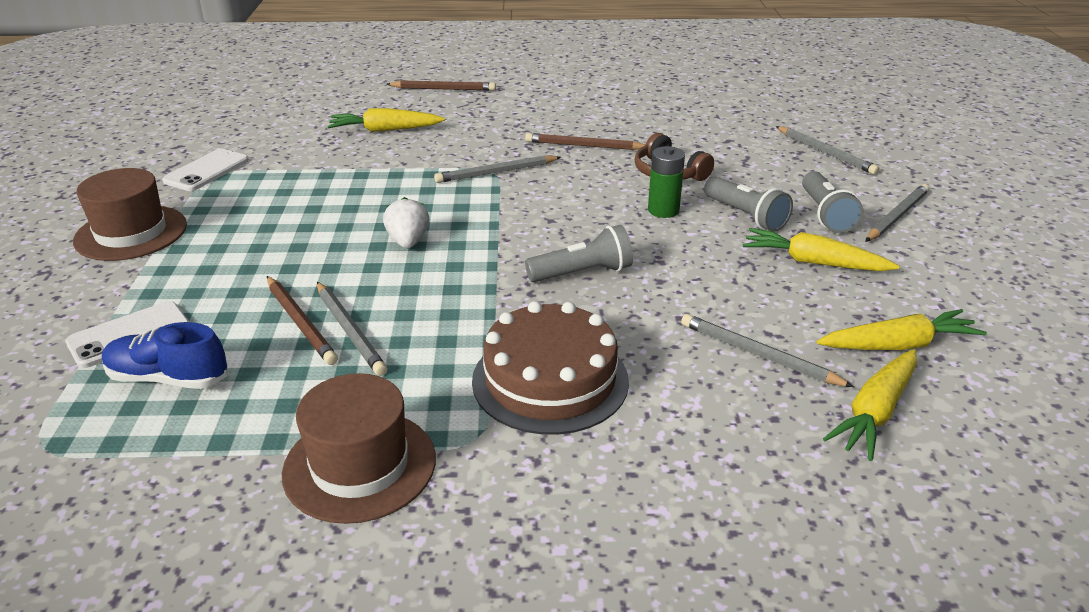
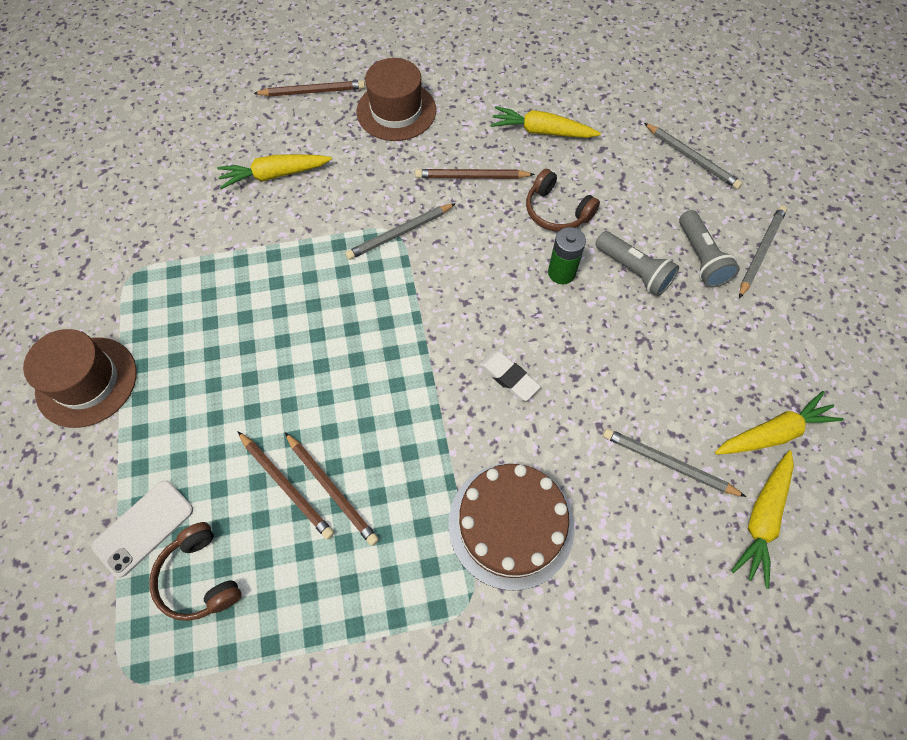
camera: 10 degrees left, 30 degrees up
(168, 378) = (199, 578): blue shoe -> brown headphones
(207, 171) = (122, 270): white phone -> none
(349, 330) = (331, 489): grey pencil -> brown pencil
(360, 465) = (388, 652): brown hat -> brown hat (396, 111)
(408, 242) = (347, 355): white strawberry -> none
(582, 273) = (508, 377): grey flashlight -> white eraser
(814, 262) = (698, 331): yellow carrot -> yellow carrot (542, 131)

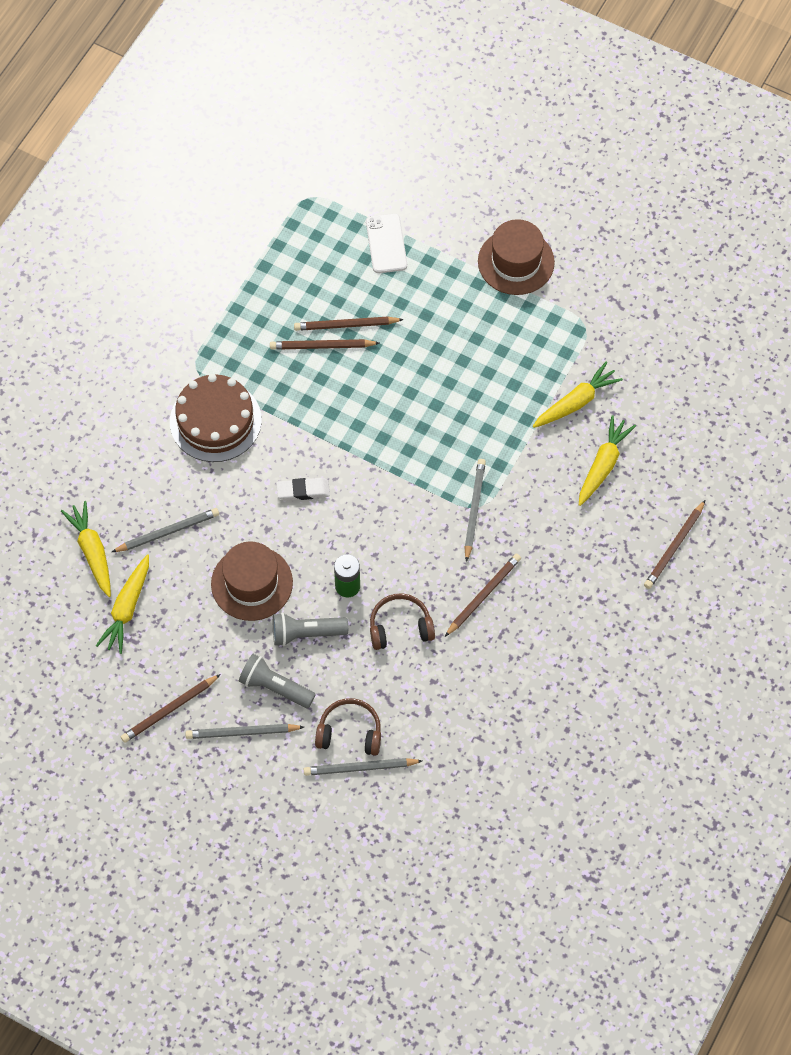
camera: 130 degrees right, 0 degrees up
(199, 578) = (331, 254): brown headphones -> brown headphones (350, 732)
(396, 111) = (599, 592): brown hat -> brown hat (252, 583)
(542, 131) = (483, 681): yellow carrot -> yellow carrot (576, 402)
(760, 252) = (242, 732): grey pencil -> grey pencil turned 105 degrees clockwise
(809, 319) = (169, 710): none -> brown pencil

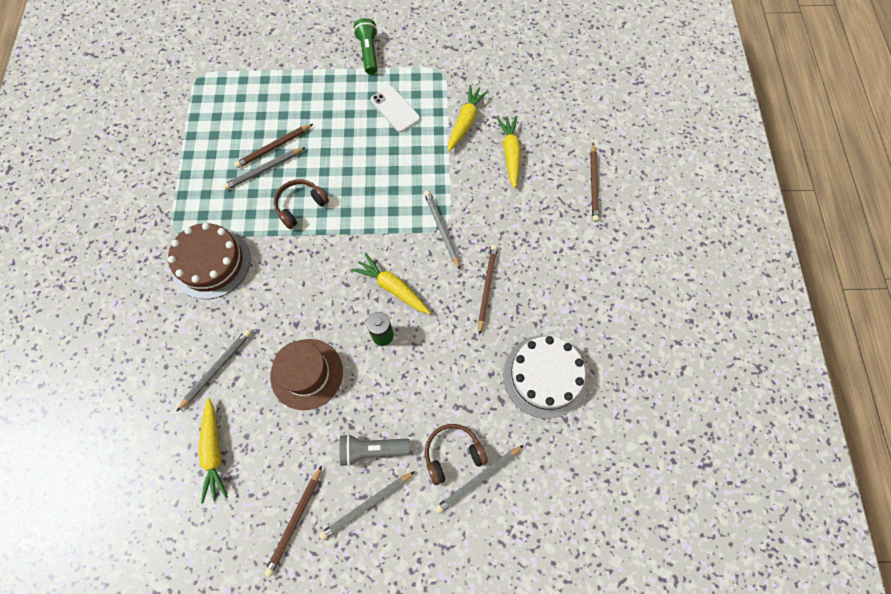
camera: 30 degrees left, 5 degrees up
(92, 552) = (160, 419): yellow carrot -> yellow carrot (392, 288)
(303, 491) = (308, 281): white eraser -> none
(306, 633) = (372, 391): grey flashlight -> none
(322, 346) = (264, 170): brown pencil -> grey pencil
(386, 243) = (272, 81): white phone -> white phone (395, 109)
(400, 627) = (441, 345): brown headphones -> brown headphones (300, 206)
(486, 712) = (545, 376): none -> white cake
(516, 262) = (368, 53): brown hat -> green flashlight

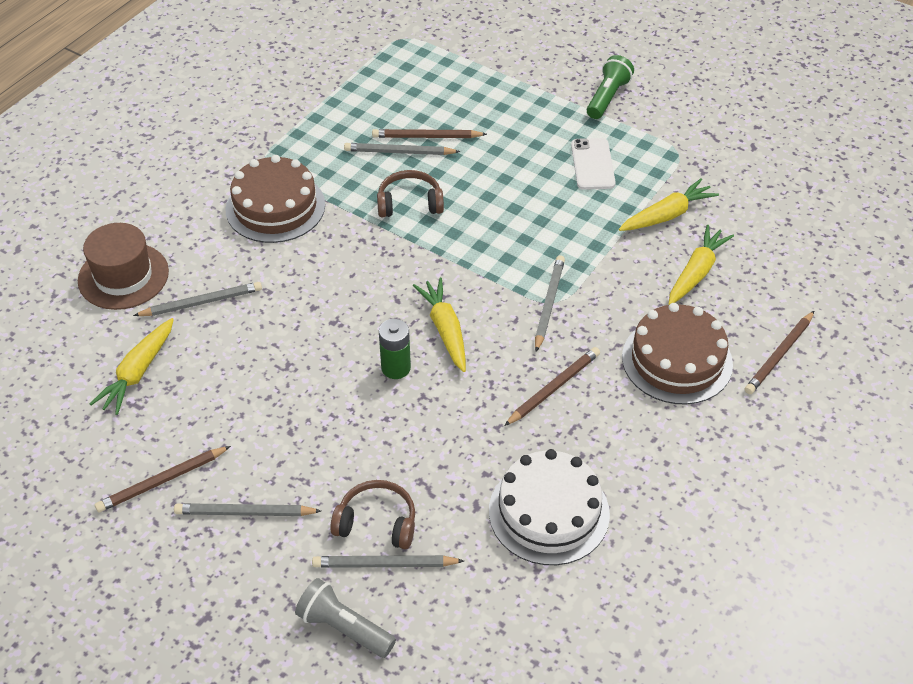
camera: 35 degrees right, 20 degrees down
(307, 374) = (286, 357): brown hat -> brown hat (123, 276)
(372, 450) = (294, 466): grey flashlight -> grey flashlight (344, 628)
(542, 223) = (677, 360): none -> brown cake

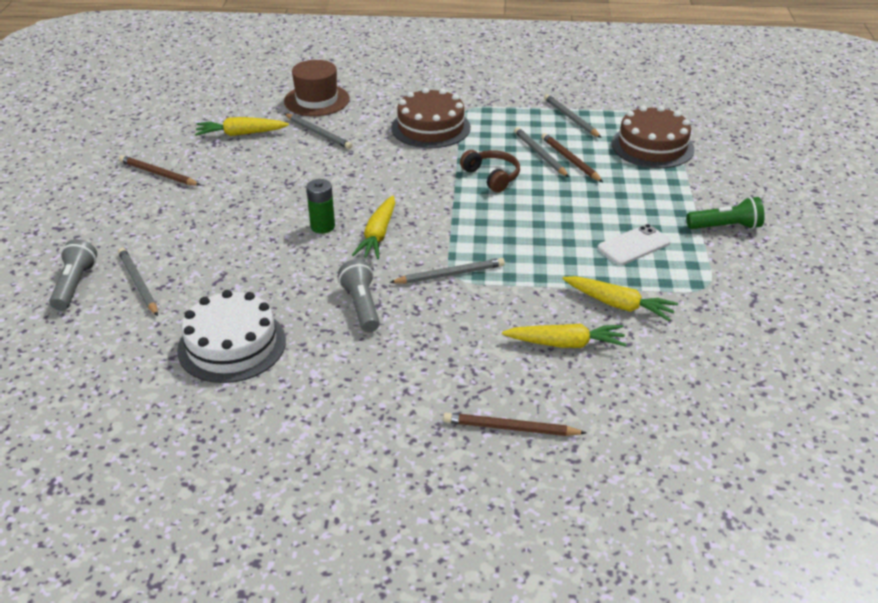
camera: 60 degrees right, 10 degrees down
(245, 512) = (151, 212): grey pencil -> grey pencil (571, 118)
(377, 522) = (174, 267): brown headphones -> none
(445, 330) = (378, 235): yellow carrot -> yellow carrot turned 150 degrees clockwise
(553, 388) = (361, 306): brown pencil -> grey flashlight
(677, 360) = (448, 364): brown cake -> brown cake (652, 146)

